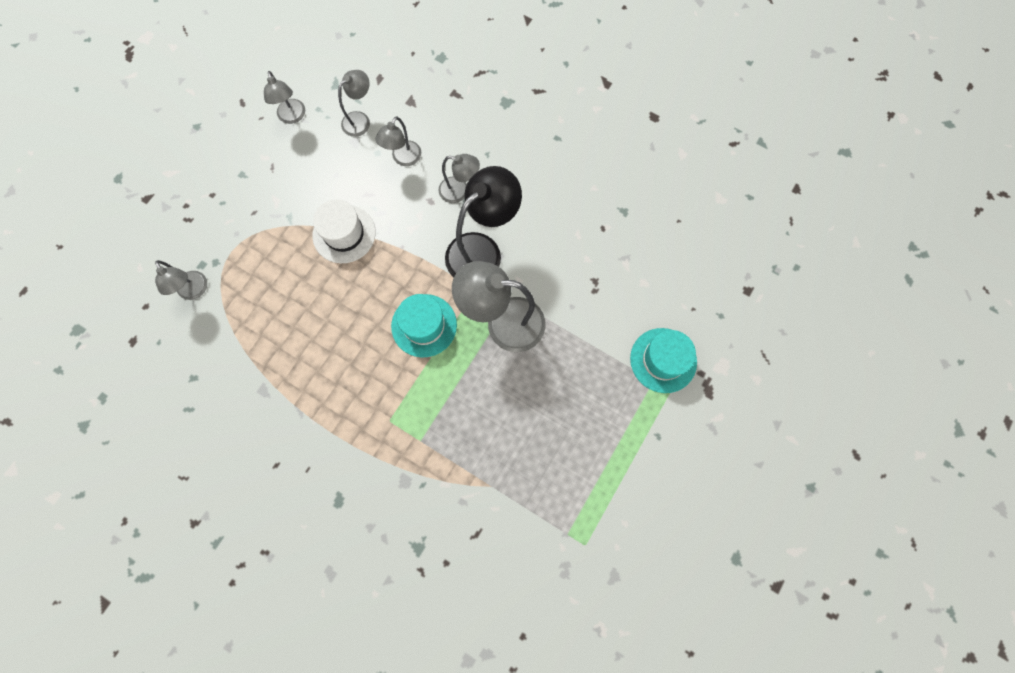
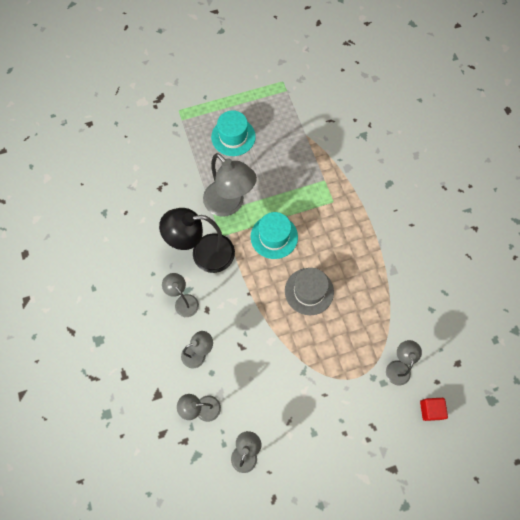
camera: 140 degrees left, 5 degrees down
(138, 275) = (430, 410): none -> red cube
(340, 296) = (309, 291): none -> grey hat
(344, 234) = (277, 330): white hat -> none
(663, 360) = (166, 125): turquoise hat -> turquoise hat (233, 137)

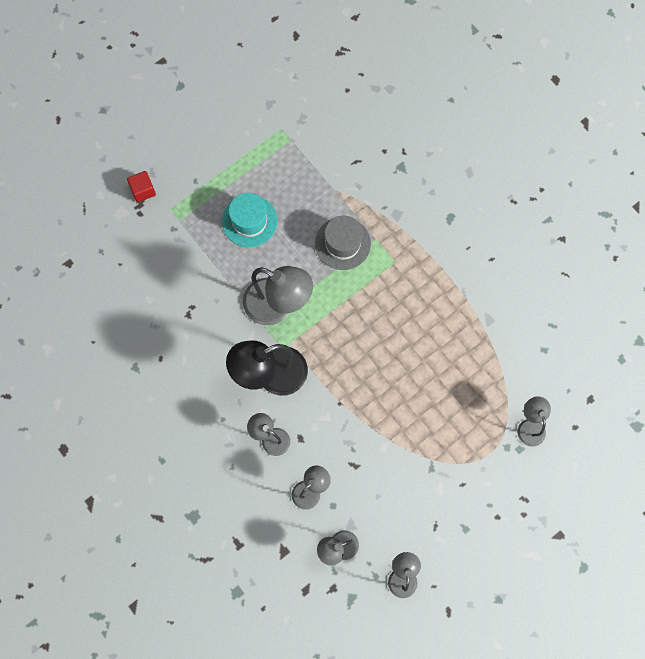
camera: 20 degrees left, 5 degrees up
(274, 236) = (343, 327): turquoise hat -> none
(309, 291) = (405, 377): grey hat -> grey hat (343, 243)
(430, 410) = (577, 459): red cube -> red cube (143, 190)

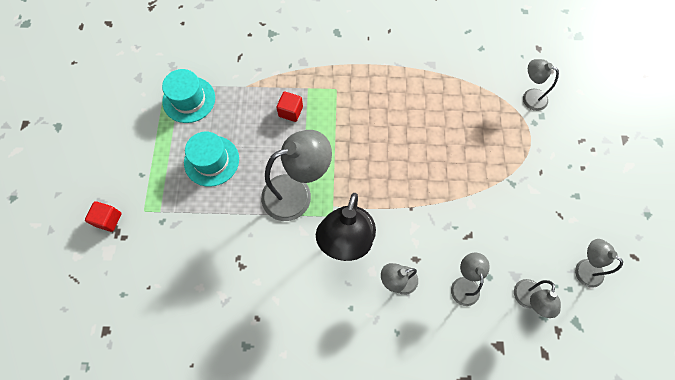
camera: 50 degrees left, 5 degrees down
(284, 158) = (189, 99): none -> turquoise hat
(343, 243) = (290, 111): grey hat -> red cube

